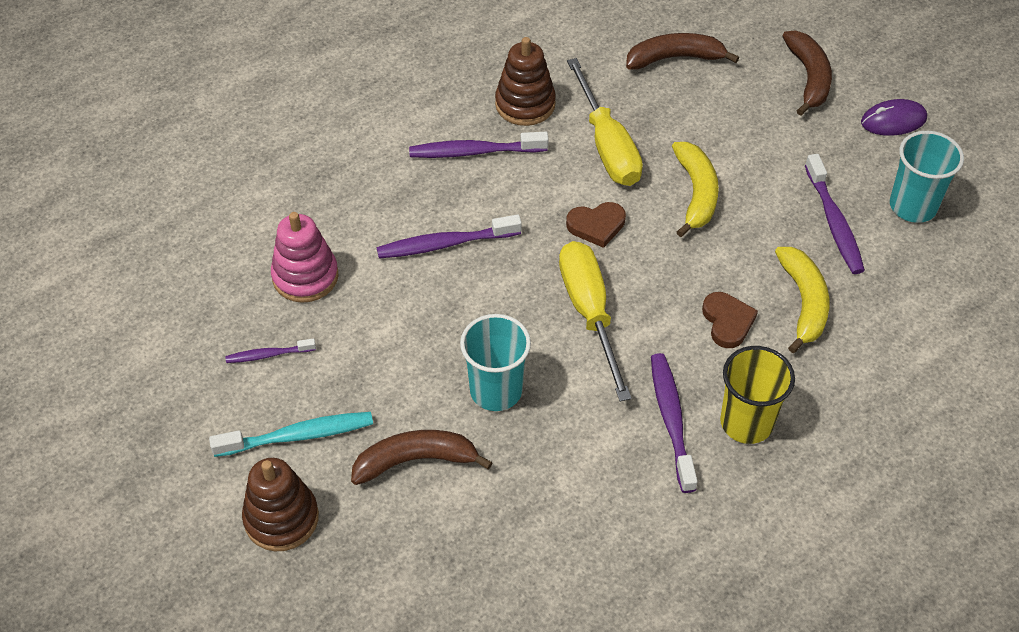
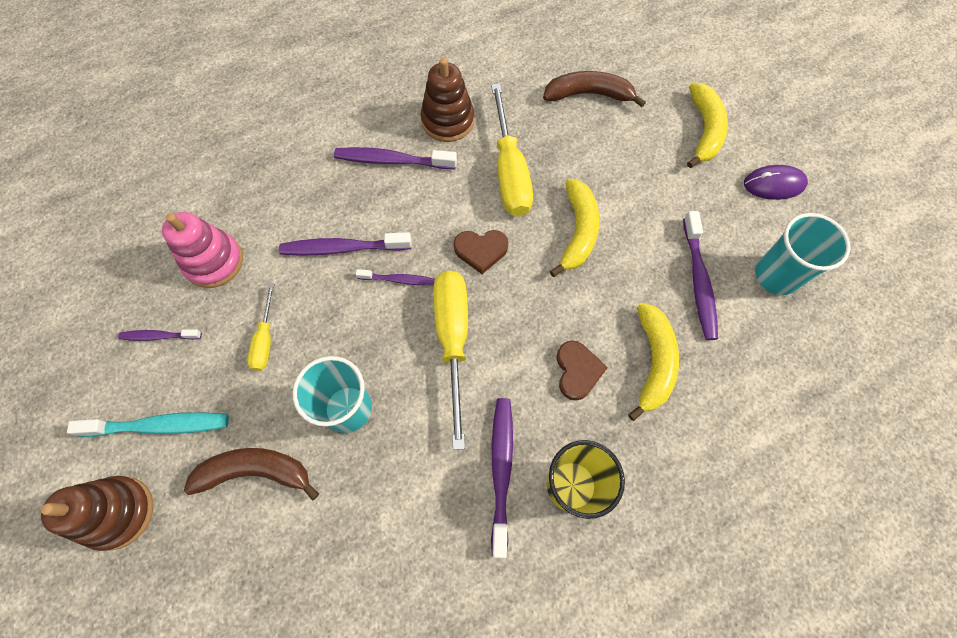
camera: 10 degrees right, 15 degrees up
(387, 341) = (265, 339): none -> yellow screwdriver
(515, 265) = (398, 280): none -> purple toothbrush
(808, 78) = (704, 130): brown banana -> yellow banana

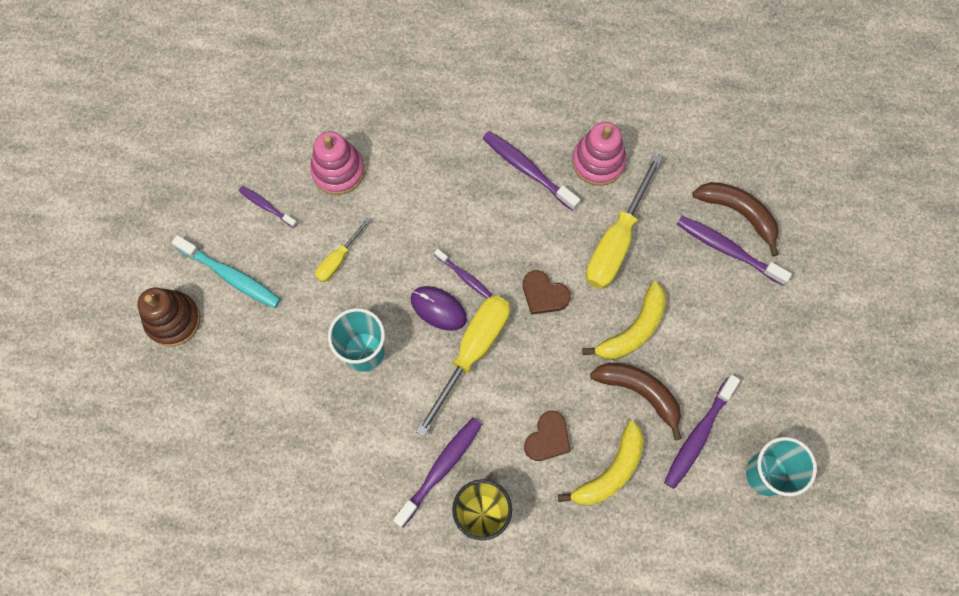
camera: 35 degrees right, 5 degrees up
(256, 472) = (275, 353): brown banana -> brown banana (640, 393)
(342, 248) = (439, 222): purple toothbrush -> purple toothbrush (727, 249)
(447, 121) = (598, 161): brown stacking toy -> pink stacking toy
(704, 130) = (814, 312): yellow banana -> none
(774, 184) = (834, 399): purple mouse -> purple mouse (438, 309)

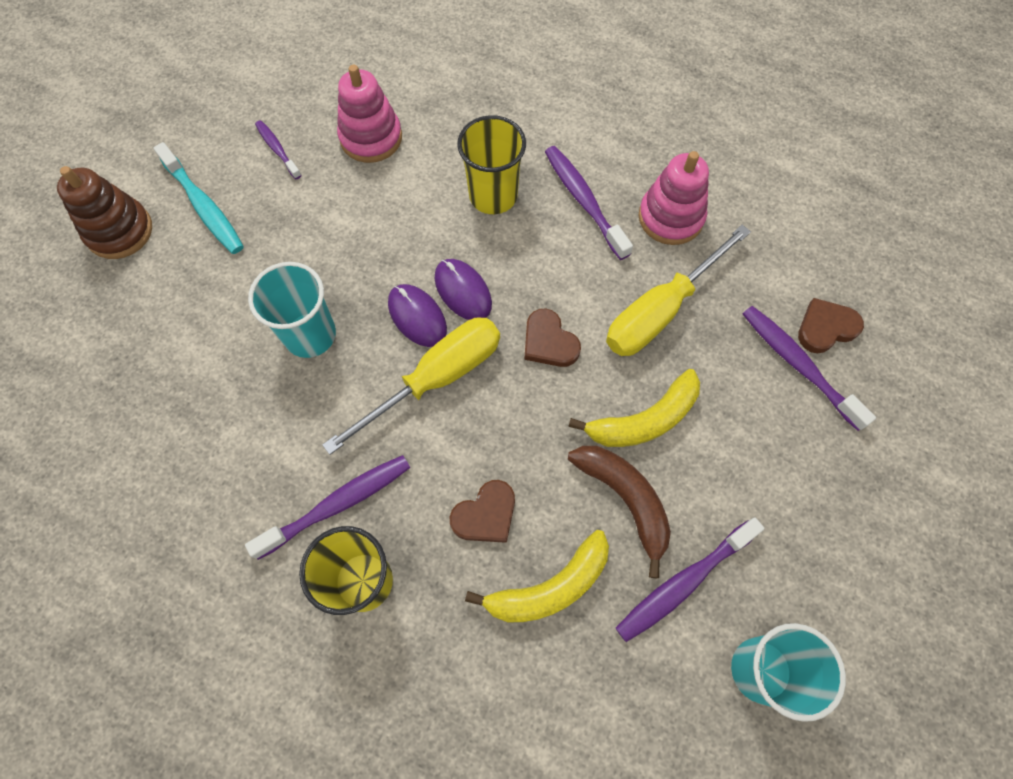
camera: 20 degrees right, 5 degrees down
(338, 259) = (328, 227): yellow screwdriver -> none
(456, 189) = (493, 195): none -> yellow cup
(464, 276) = (463, 291): purple toothbrush -> purple mouse
(739, 213) = (826, 328): brown banana -> brown heart

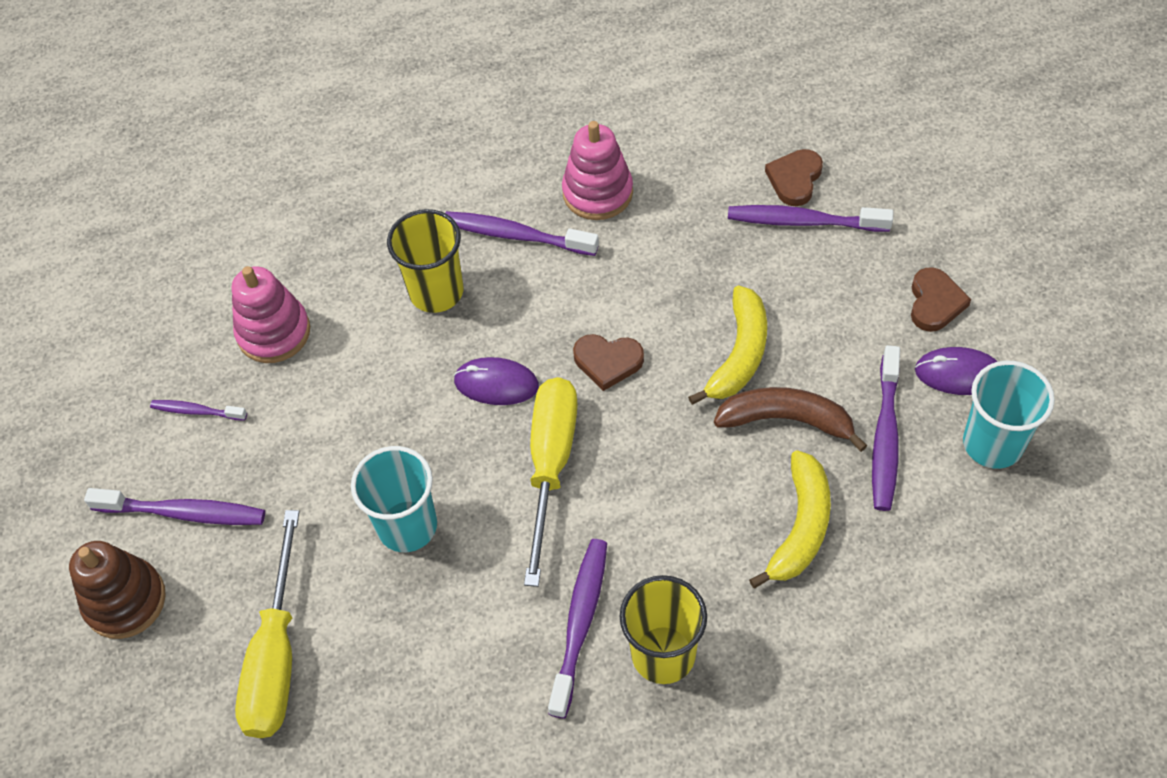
camera: 40 degrees left, 10 degrees down
(204, 206) = (184, 513): turquoise toothbrush -> purple toothbrush
(417, 316) = (481, 434): purple mouse -> purple mouse (958, 373)
(485, 515) = (700, 523): brown heart -> brown heart (935, 302)
(661, 310) = (666, 267): yellow screwdriver -> yellow screwdriver (276, 655)

